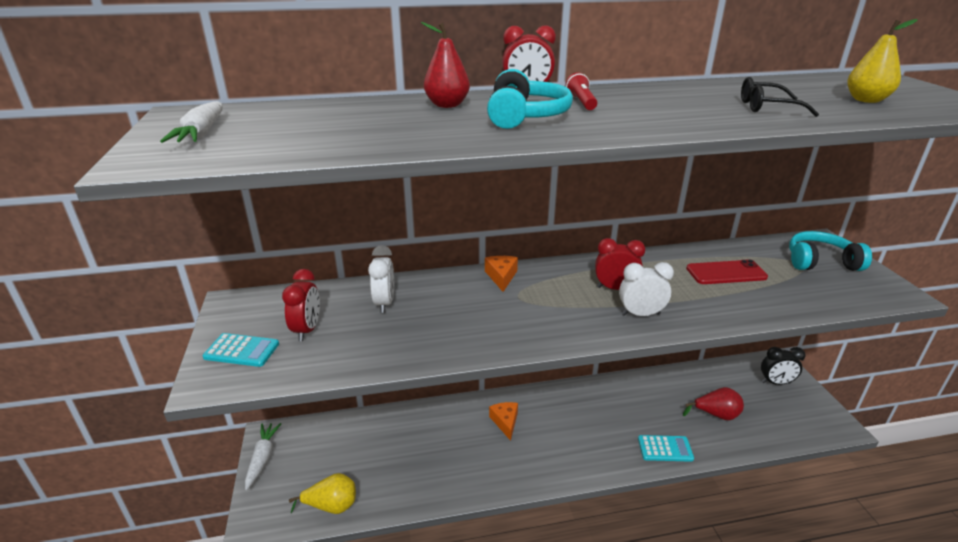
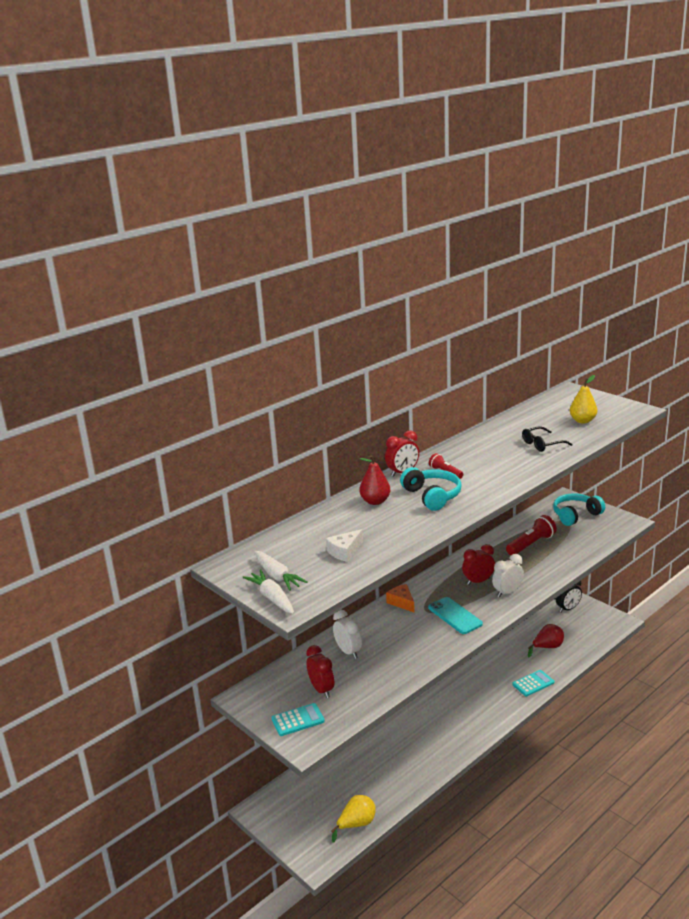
camera: 30 degrees left, 5 degrees down
(262, 458) = (271, 825): white carrot -> white carrot (272, 598)
(317, 134) = (344, 551): none -> white cheese
(505, 422) = (420, 716): orange cheese -> none
(545, 314) = (455, 616): none -> turquoise phone
(726, 273) = (531, 544): red phone -> red flashlight

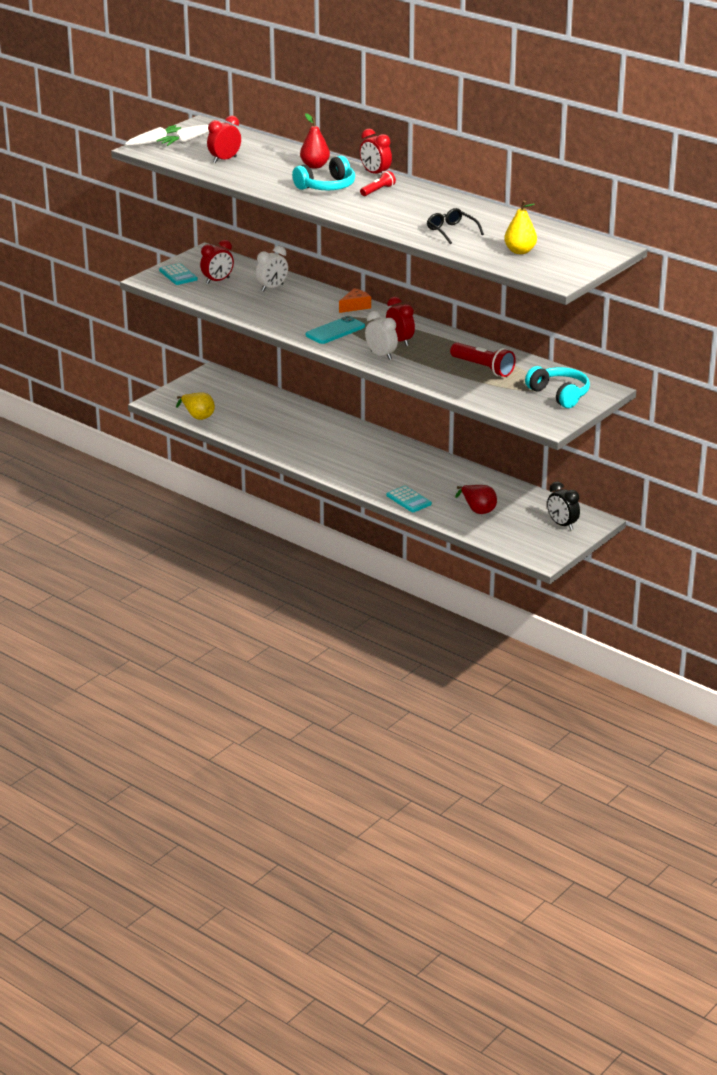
camera: 80 degrees right, 5 degrees up
(344, 551) = (224, 160): white cheese -> red clock

